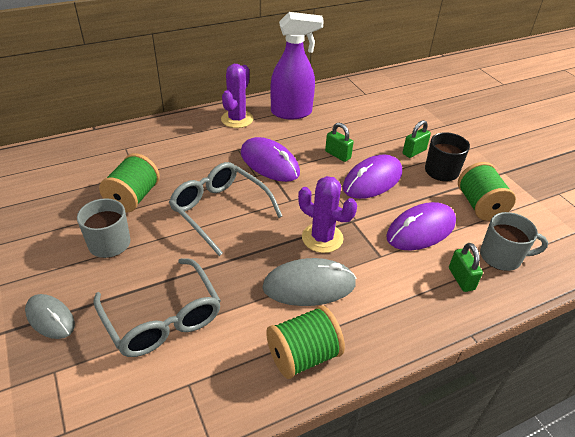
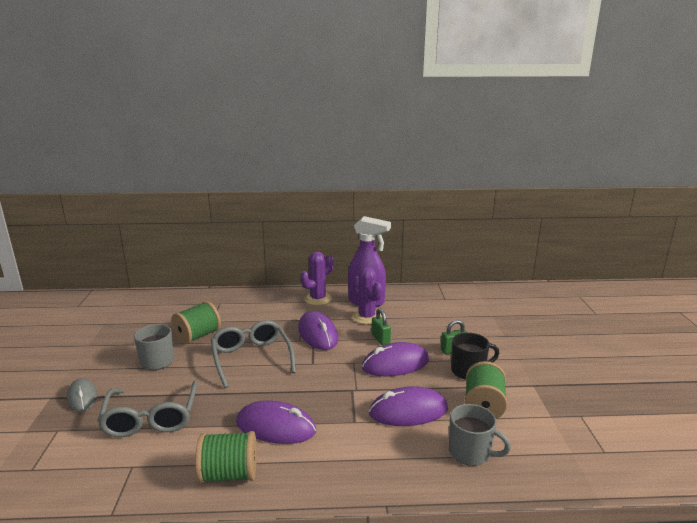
camera: 25 degrees right, 20 degrees down
(309, 286) = (276, 427): grey mouse -> purple mouse
(322, 238) = (315, 396): purple cactus -> purple cactus (366, 317)
(461, 279) = (414, 459): green padlock -> none

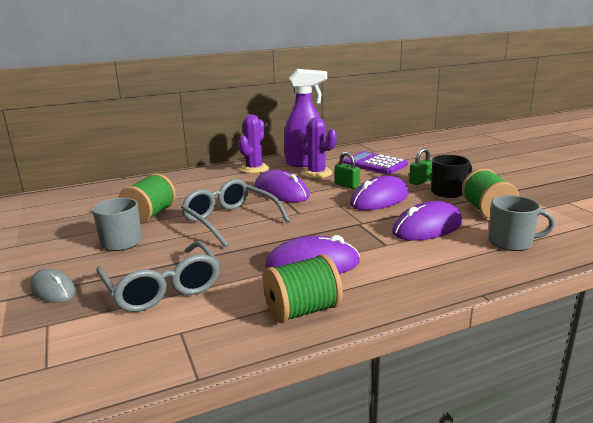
camera: 20 degrees left, 0 degrees up
(429, 317) = (375, 164): none -> purple calculator

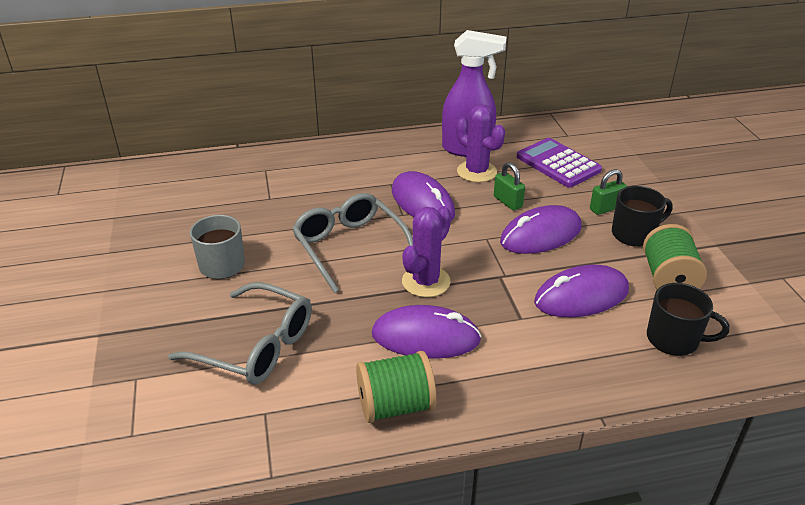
camera: 10 degrees right, 15 degrees up
(53, 289) = (144, 329): grey mouse -> none
(150, 215) = (259, 222): green spool -> none
(163, 288) = (256, 346): grey glasses -> grey glasses turned 45 degrees counterclockwise
(254, 168) = (400, 151): purple cactus -> purple cactus (426, 282)
(511, 242) = (674, 339): grey mug -> black mug

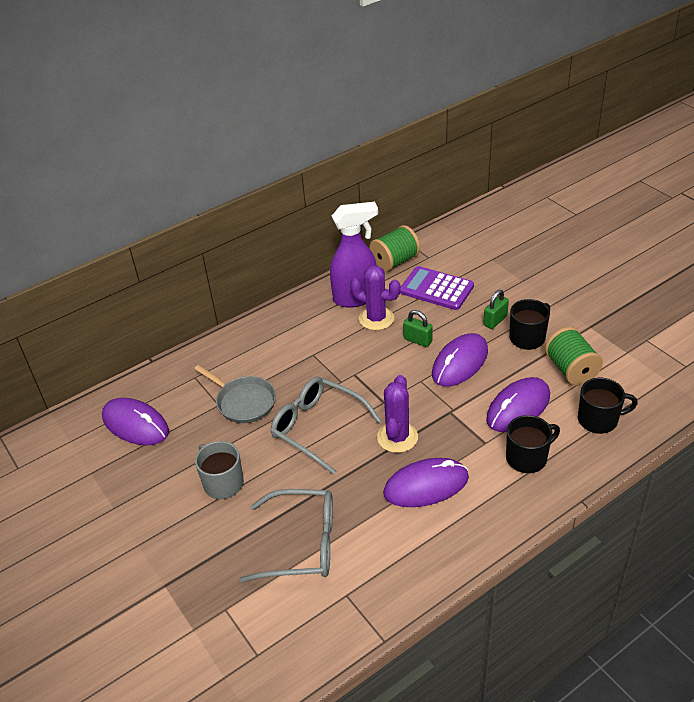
camera: 20 degrees left, 5 degrees up
(294, 203) = (243, 402): none -> grey pan
(395, 406) = (438, 550): green spool -> green spool (395, 261)
(422, 203) = (350, 364): purple mouse -> purple mouse (135, 424)
(561, 349) = (527, 458): none -> black mug

